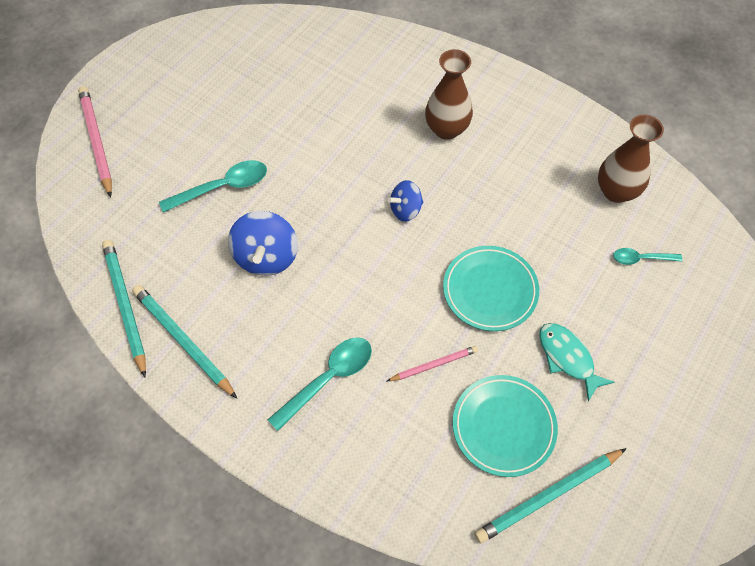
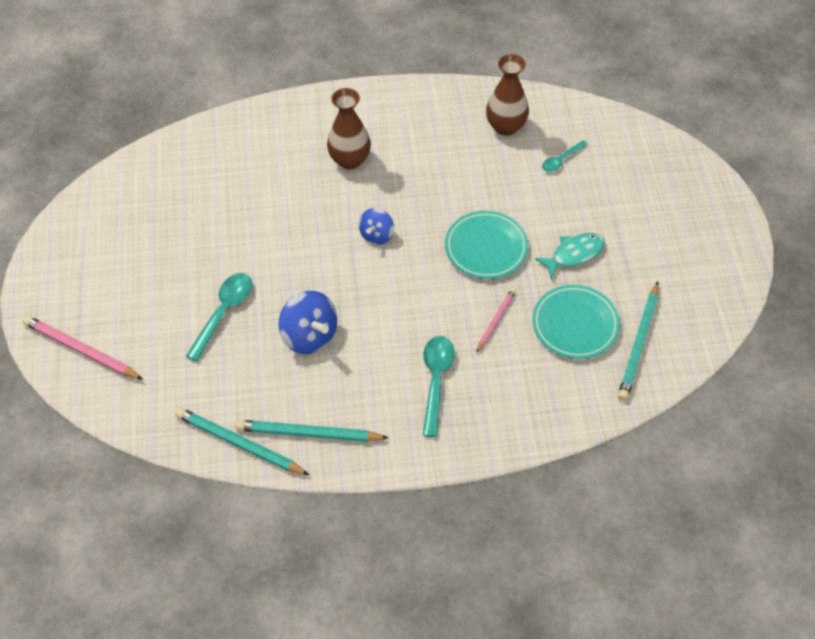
camera: 40 degrees left, 5 degrees down
(567, 358) = (574, 254): turquoise fish -> turquoise fish turned 135 degrees clockwise

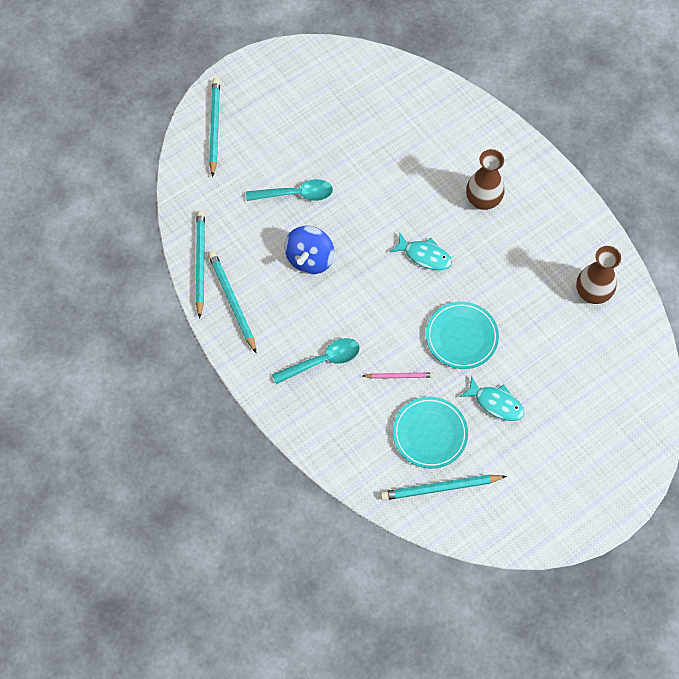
camera: 60 degrees right, 10 degrees up
(81, 350) = (214, 127): pink pencil -> turquoise pencil
(377, 235) = (424, 256): blue spinning top -> turquoise fish
(561, 160) = (585, 350): turquoise spoon -> none

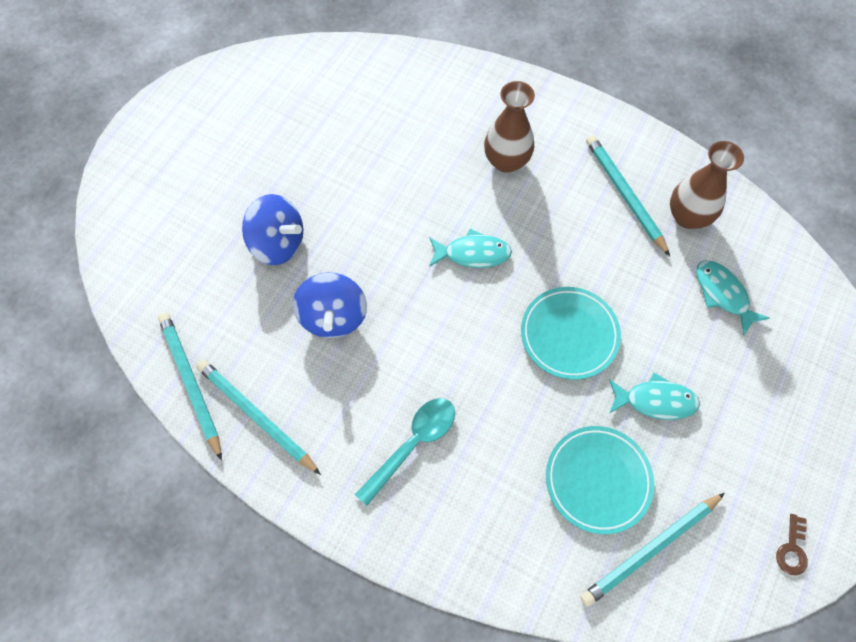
camera: 25 degrees left, 0 degrees up
(214, 127) = (138, 202): turquoise pencil -> turquoise pencil (625, 195)
(295, 194) = (278, 243): turquoise spoon -> blue spinning top
(399, 376) = (520, 420): pink pencil -> none
(532, 528) = (792, 549): none -> brown key
(584, 356) = (723, 294): none -> turquoise fish

